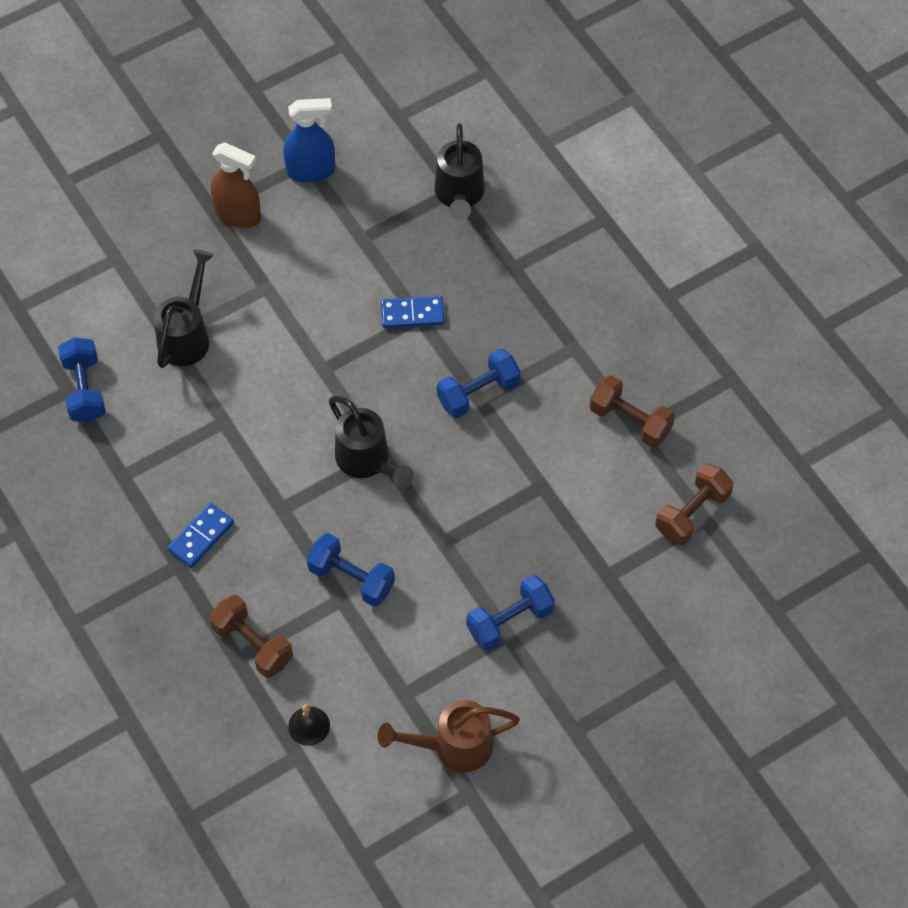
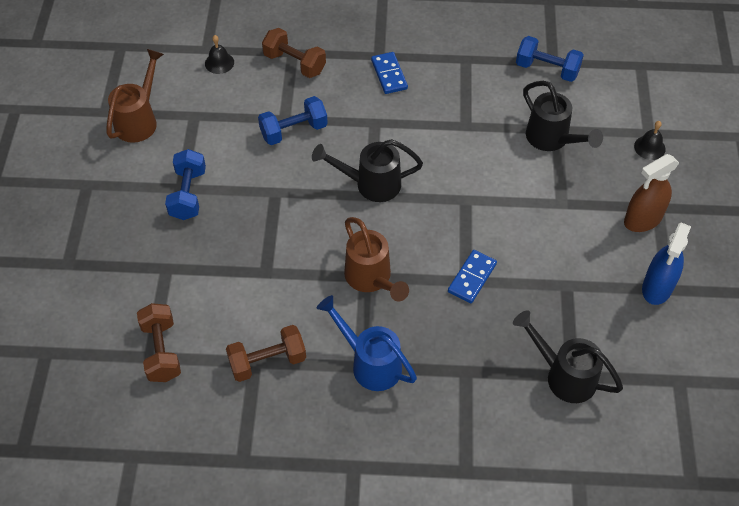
camera: 125 degrees right, 5 degrees down
(137, 249) = (649, 147): none -> black bell
(253, 644) = (294, 63): brown dumbbell -> brown dumbbell turned 45 degrees clockwise
(478, 393) = (371, 279): blue dumbbell -> brown watering can
(565, 341) = (370, 363): none -> blue watering can

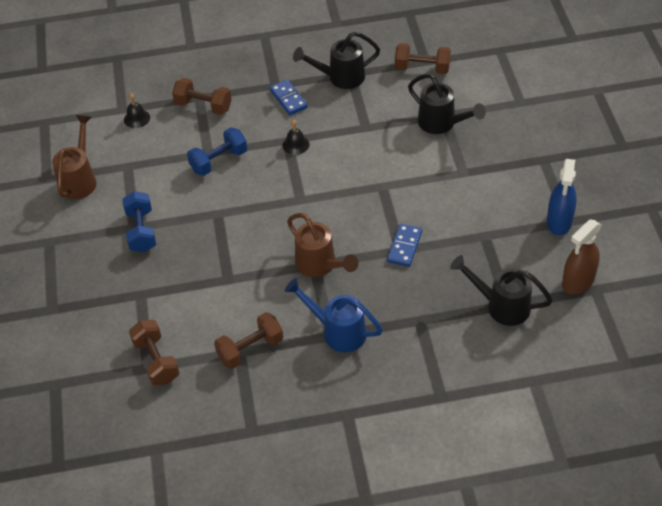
camera: 10 degrees left, 5 degrees down
(371, 184) = (298, 190): black watering can -> black watering can (340, 77)
(547, 69) = (422, 68): blue dumbbell -> brown dumbbell
(642, 220) = (533, 171): brown spray bottle -> brown spray bottle (578, 282)
(649, 147) = (524, 114): black bell -> black bell (295, 144)

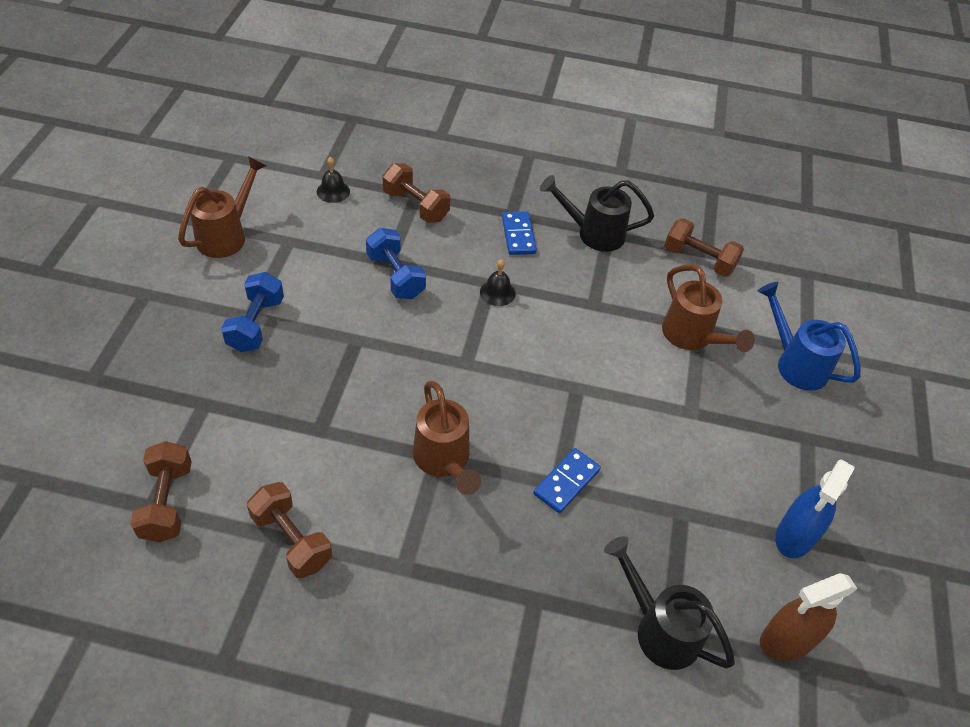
camera: 15 degrees right, 0 degrees up
(219, 161) = (396, 276): blue dumbbell -> blue dumbbell turned 75 degrees clockwise
(250, 349) = (291, 540): brown dumbbell -> brown dumbbell turned 60 degrees clockwise
(338, 331) = (417, 566): blue watering can -> blue watering can (795, 363)
(441, 123) = (692, 337): black watering can -> brown watering can

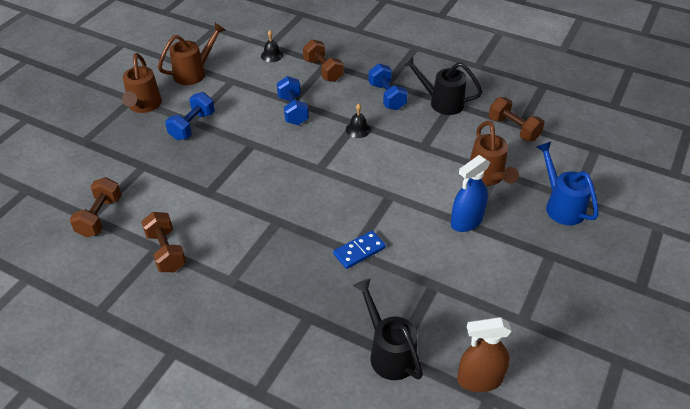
camera: 20 degrees right, 5 degrees down
(444, 461) = (281, 224): brown watering can -> brown watering can (144, 106)
(518, 235) = (386, 96): blue domino -> blue dumbbell
(795, 536) = (513, 315): blue spray bottle -> blue spray bottle (466, 221)

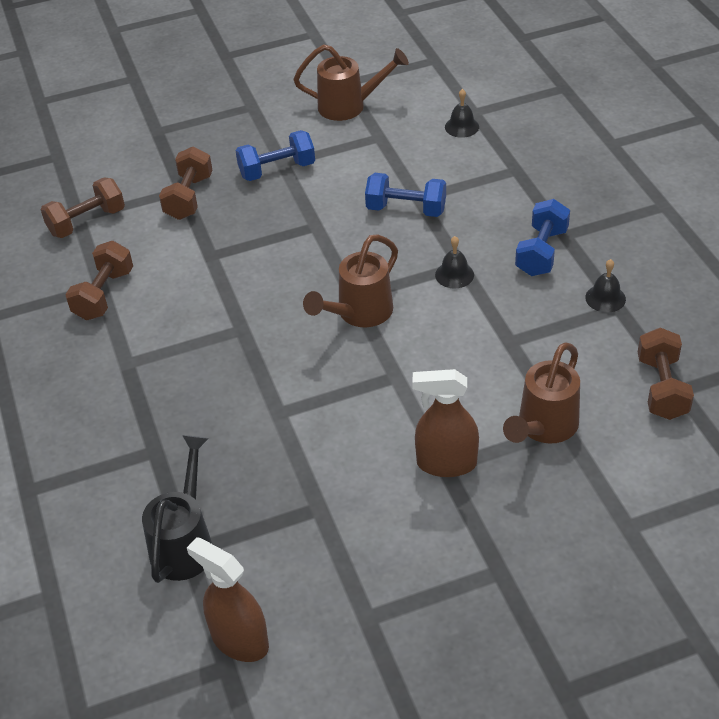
camera: 45 degrees right, 0 degrees up
(144, 106) = (254, 120): brown watering can -> brown watering can (359, 313)
(293, 110) = (406, 209): blue dumbbell -> blue dumbbell turned 75 degrees clockwise
(323, 70) = (501, 177): brown dumbbell -> brown dumbbell (189, 197)
(359, 251) = (284, 417): blue domino -> none
(441, 102) = (605, 298): black watering can -> black bell
(466, 221) = (446, 463): blue spray bottle -> brown spray bottle
(561, 205) = (595, 524): blue watering can -> none

